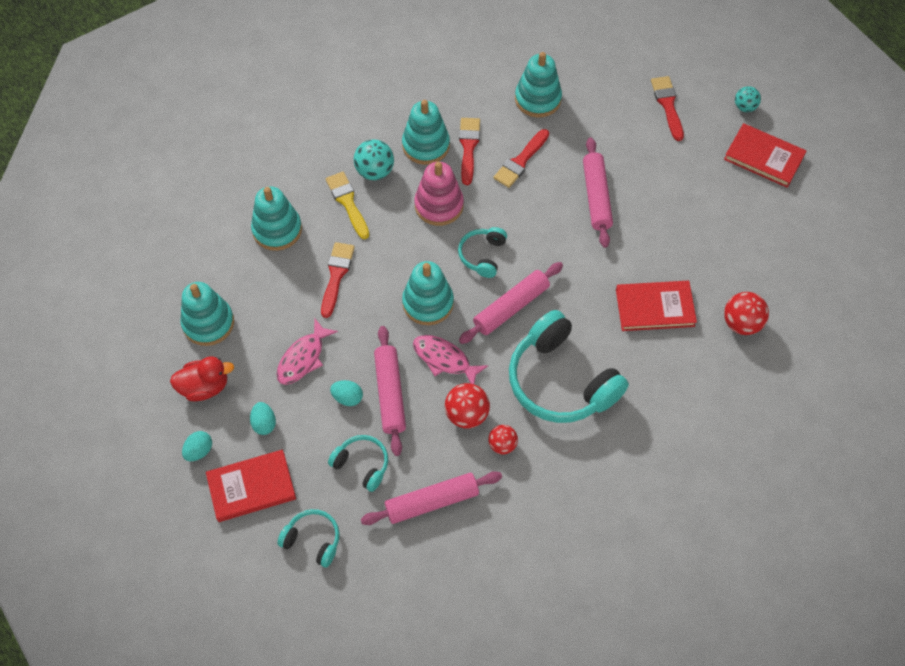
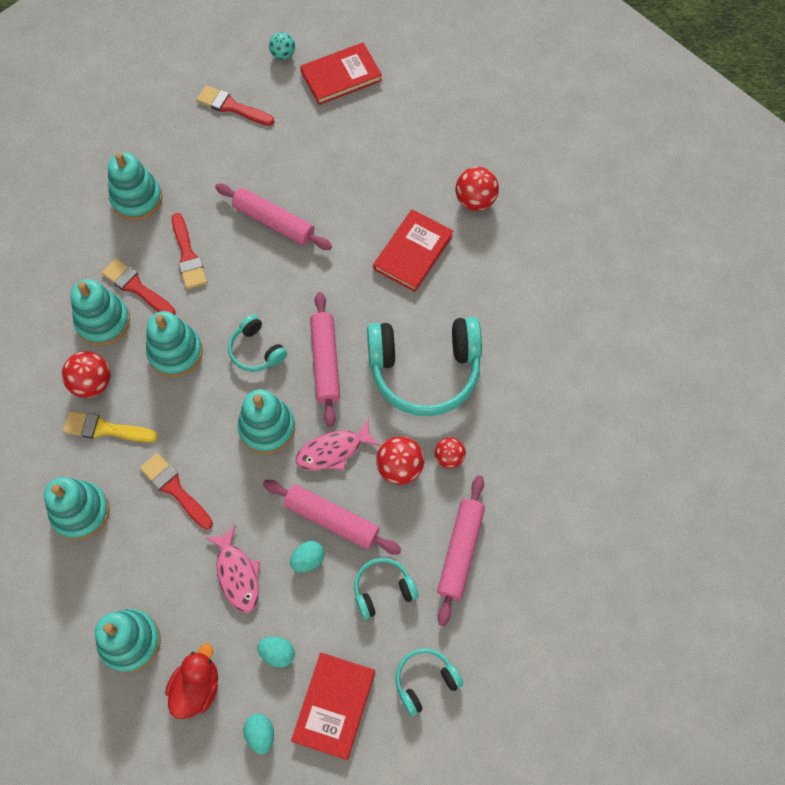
camera: 55 degrees left, 5 degrees up
(375, 171) = (92, 383): turquoise ball -> red ball
(439, 205) = (175, 352): pink stacking toy -> turquoise stacking toy

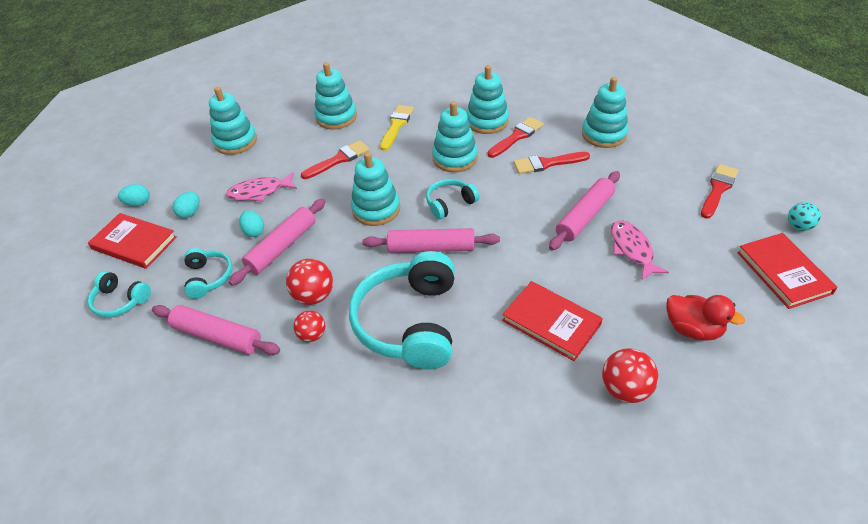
camera: 100 degrees right, 20 degrees down
(92, 383) = (435, 118): red ball -> none
(197, 687) = (188, 172): red duck -> red duck (693, 329)
(333, 451) = (343, 250): pink fish -> pink fish (632, 249)
(425, 681) = (120, 301): turquoise headphones -> turquoise headphones turned 135 degrees clockwise

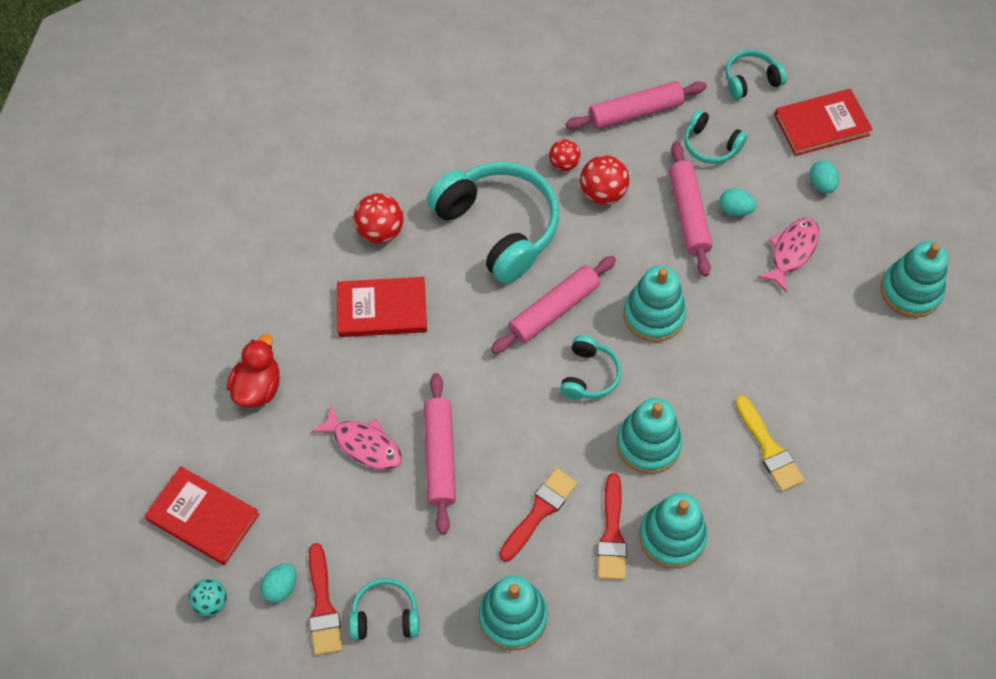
camera: 135 degrees right, 15 degrees up
(138, 203) = (884, 158): turquoise egg -> turquoise egg (281, 587)
(336, 117) = (854, 410): turquoise stacking toy -> none
(339, 159) = (768, 349): red brush -> none
(625, 389) = (282, 291): red ball -> red ball (380, 231)
(680, 168) = (385, 615): none -> turquoise headphones
(693, 329) = (258, 387): red duck -> red duck turned 120 degrees clockwise

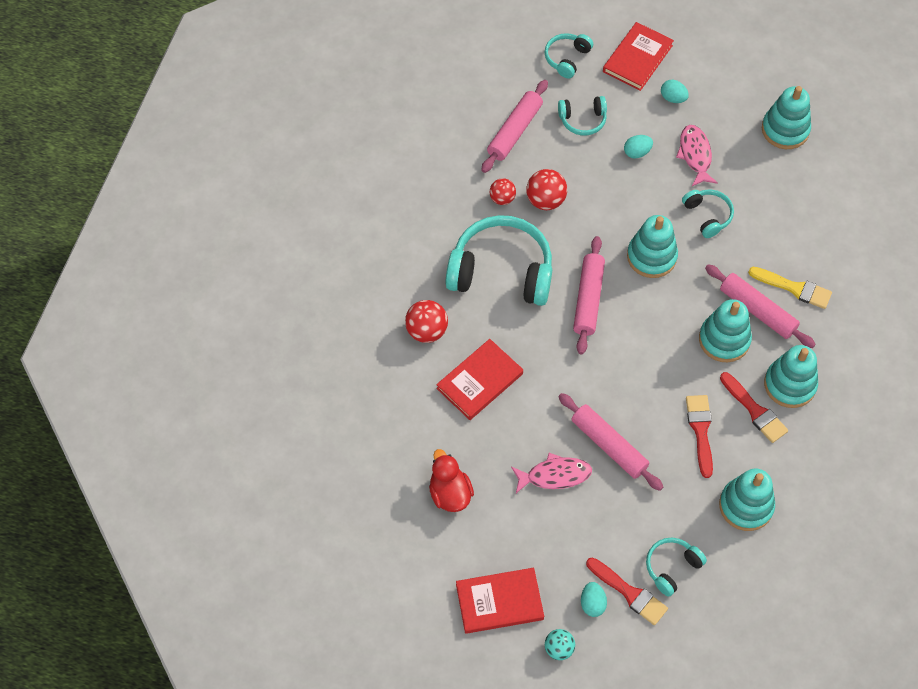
camera: 40 degrees left, 0 degrees up
(589, 375) = (649, 324): turquoise headphones -> turquoise headphones (707, 216)
(688, 214) = (611, 175): pink rolling pin -> pink rolling pin (757, 310)

